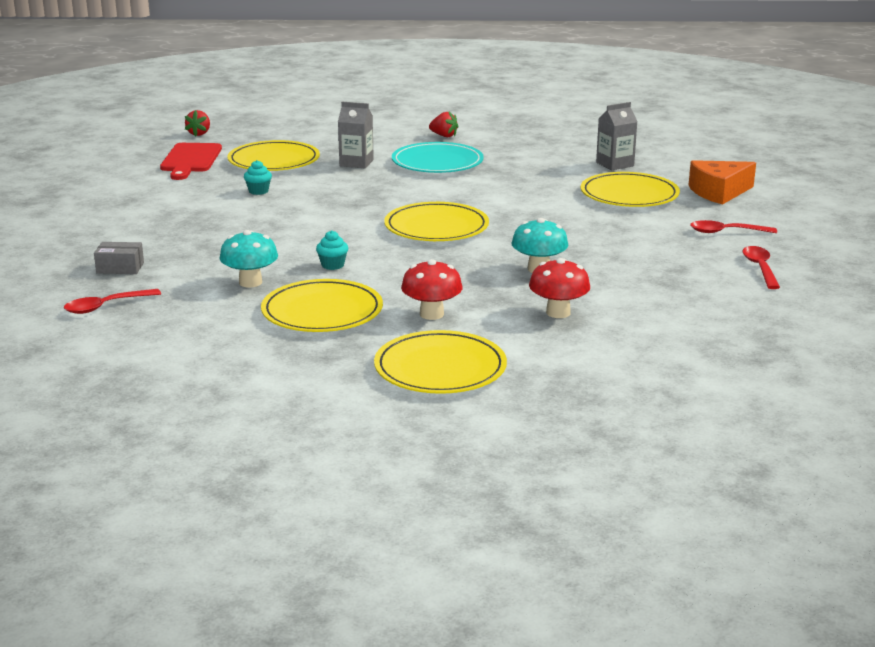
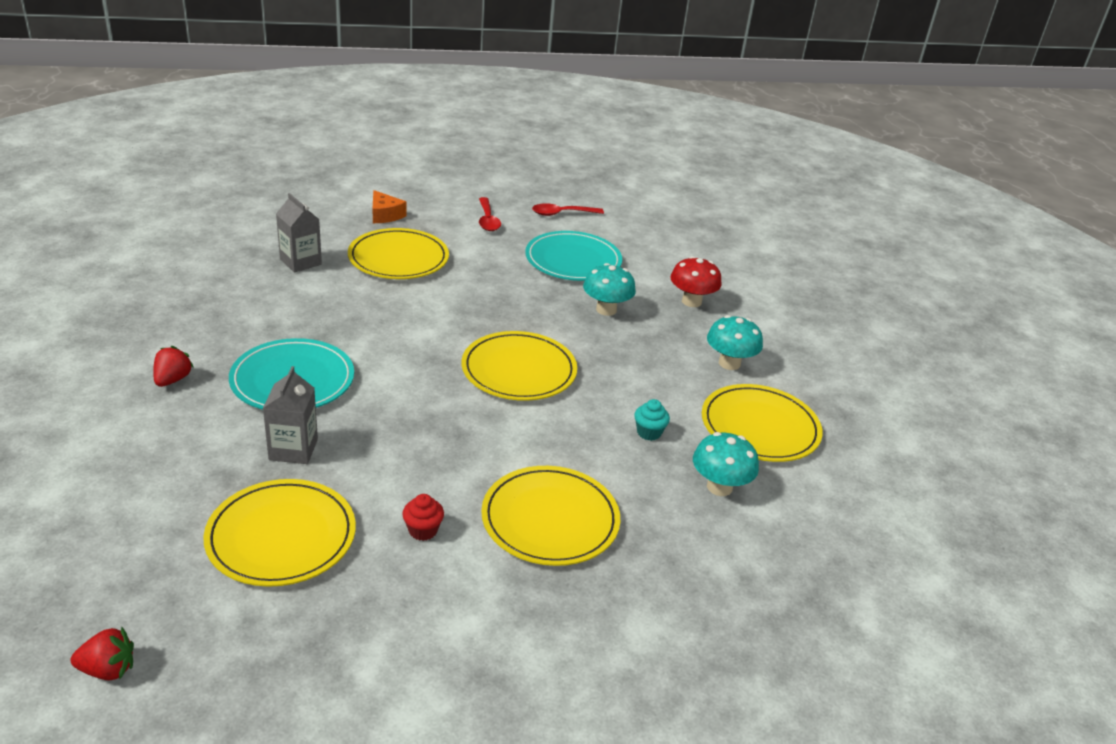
camera: 105 degrees left, 10 degrees up
(106, 306) = (840, 595): red spoon -> none
(120, 268) = (733, 613): grey box -> none
(190, 160) = (273, 645): red cutting board -> none
(258, 191) = (423, 530): turquoise cupcake -> red cupcake
(431, 314) = (729, 363): red mushroom -> turquoise mushroom
(440, 368) = (822, 354): yellow plate -> yellow plate (550, 519)
(643, 264) = (573, 260): none -> turquoise plate
(718, 192) = (385, 215): orange cheese -> orange cheese, size x0.65

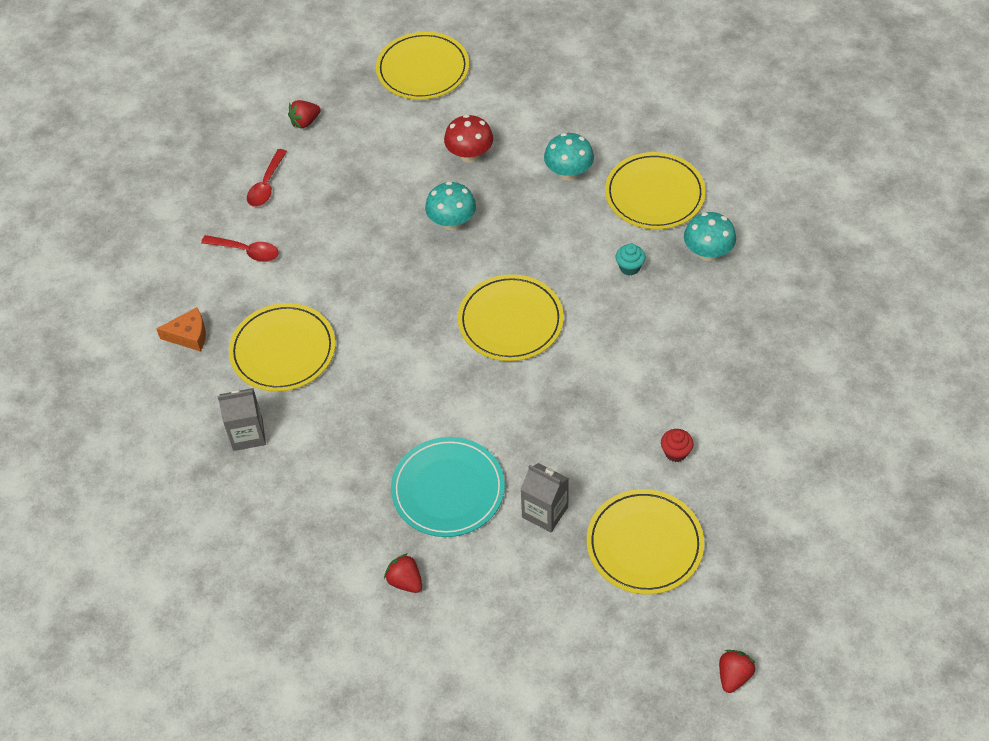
camera: 55 degrees left, 20 degrees up
(550, 519) = (697, 370): yellow plate -> yellow plate (423, 69)
(573, 260) = (358, 212): turquoise plate -> none
(642, 215) = (305, 122): none -> red strawberry

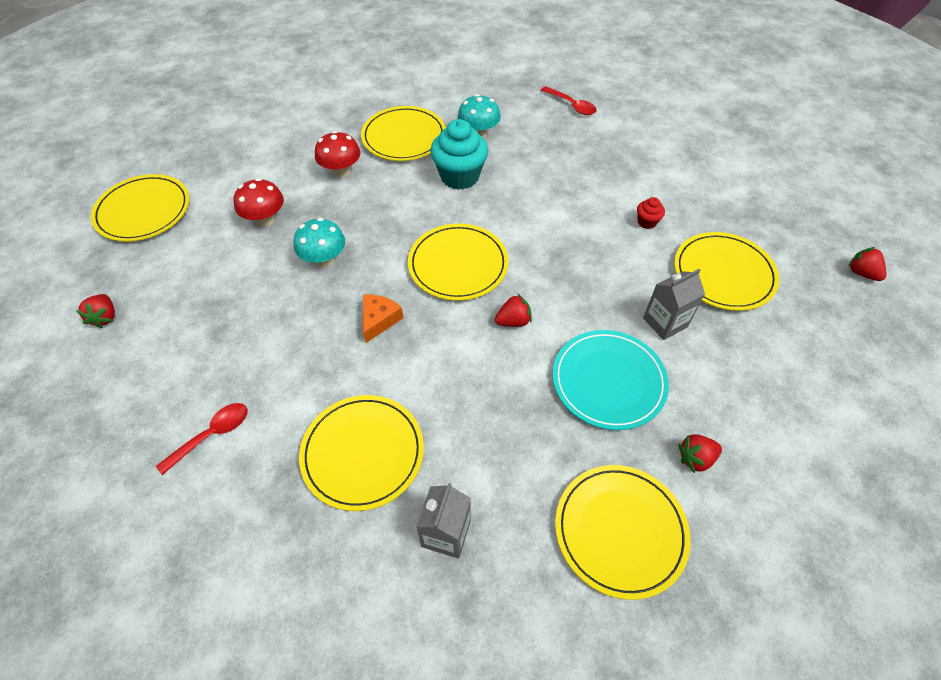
camera: 65 degrees left, 0 degrees up
(189, 335) = (273, 541): orange cheese -> orange cheese (379, 320)
(266, 185) = (147, 381): red spoon -> red spoon (571, 105)
(309, 547) = (620, 531): none -> yellow plate
(471, 392) = (513, 321): none -> red strawberry
(568, 173) = (341, 171): turquoise mushroom -> red mushroom
(629, 267) = (459, 176): turquoise cupcake -> turquoise cupcake, size x2.18

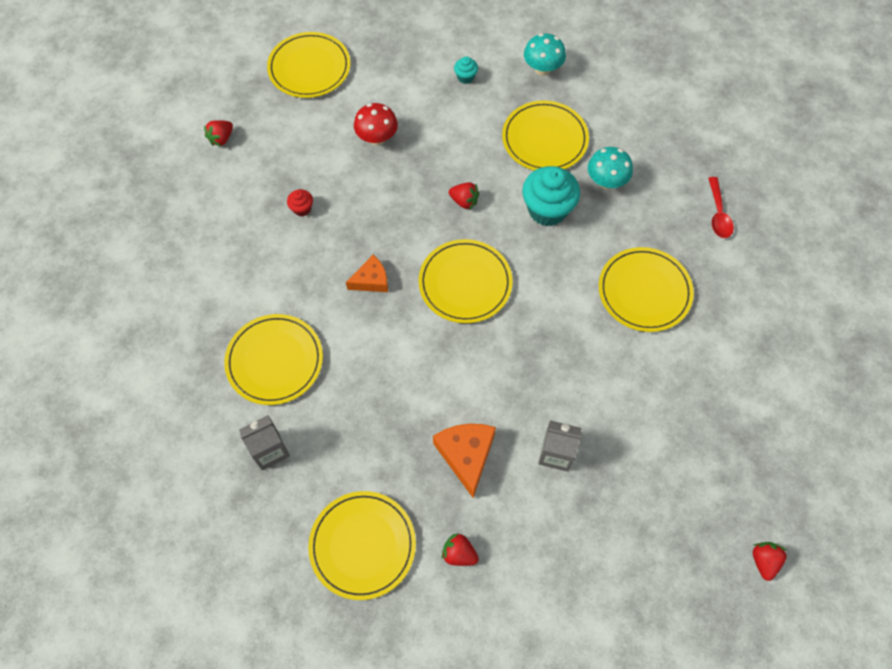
camera: 45 degrees right, 10 degrees up
(212, 435) = (209, 274): red spoon -> none
(296, 137) = (465, 77): none -> turquoise cupcake
(324, 260) = (383, 203): turquoise mushroom -> turquoise mushroom (542, 69)
(341, 171) = (467, 136): red mushroom -> none
(513, 321) = (454, 358): red strawberry -> red strawberry (464, 201)
(608, 381) = (466, 455): turquoise plate -> orange cheese
(647, 222) = (644, 369): red cupcake -> red cupcake (302, 209)
(723, 274) = (649, 460): yellow plate -> yellow plate (644, 291)

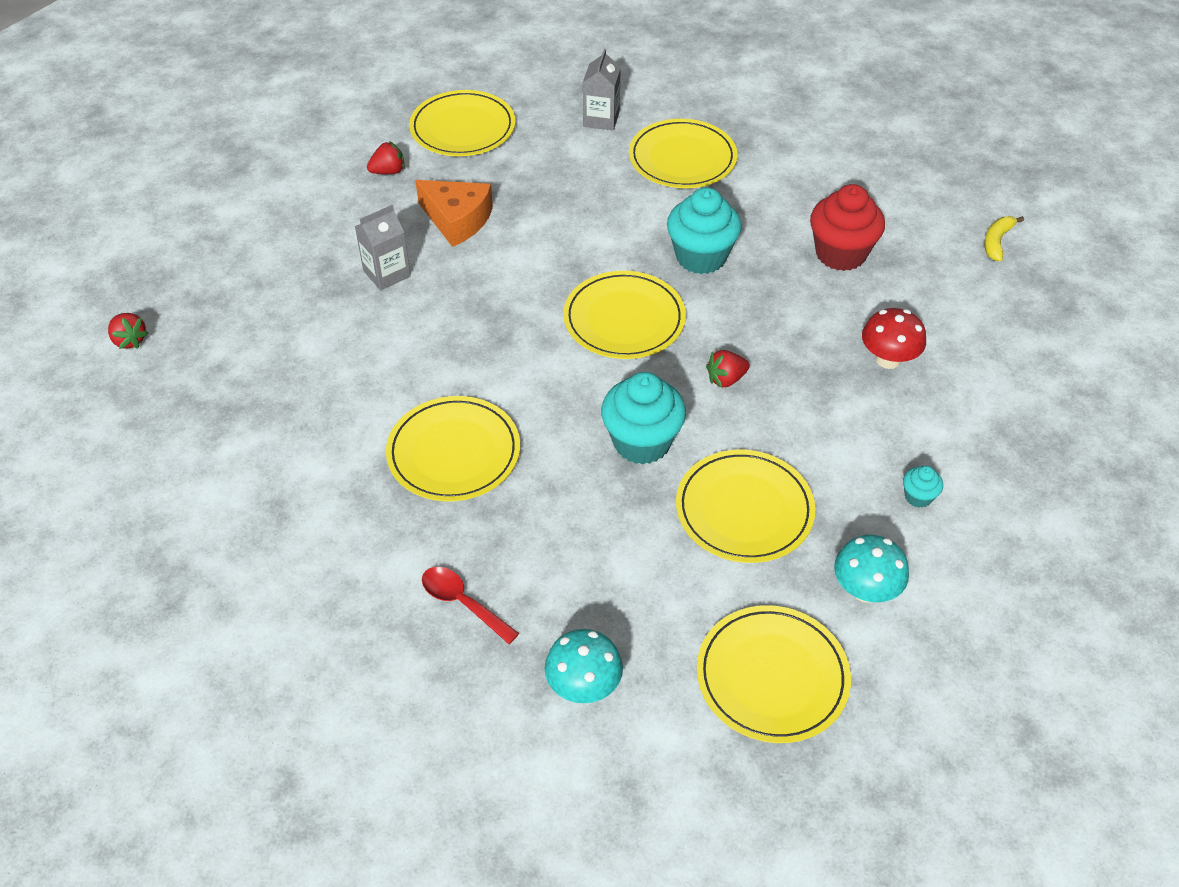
camera: 130 degrees right, 15 degrees down
(221, 138) = (996, 242): red strawberry -> yellow banana
(302, 209) = (840, 254): red cupcake -> red cupcake, size x2.18
(309, 68) = (1056, 360): yellow plate -> yellow plate (772, 676)
(371, 280) = (701, 257): orange cheese -> turquoise cupcake
(606, 181) = (623, 525): turquoise mushroom -> turquoise mushroom (583, 686)

